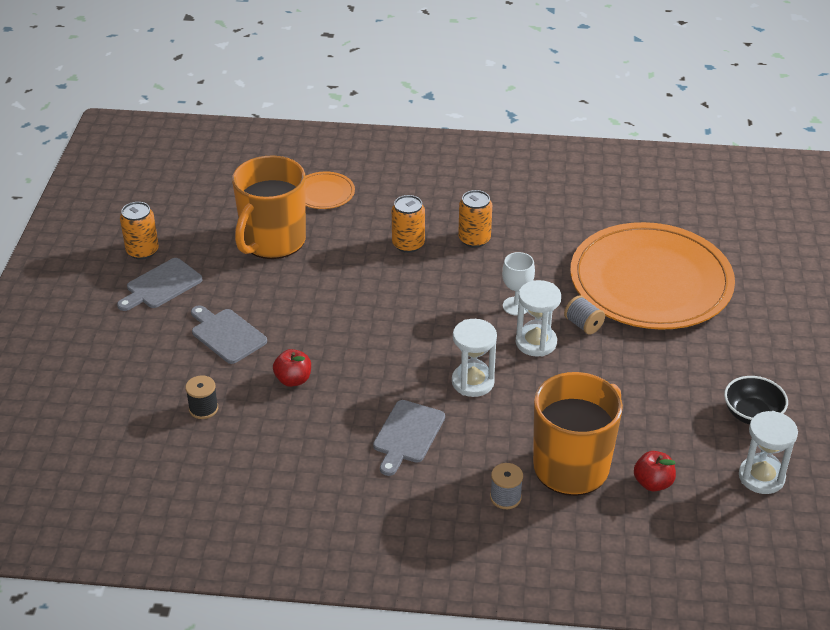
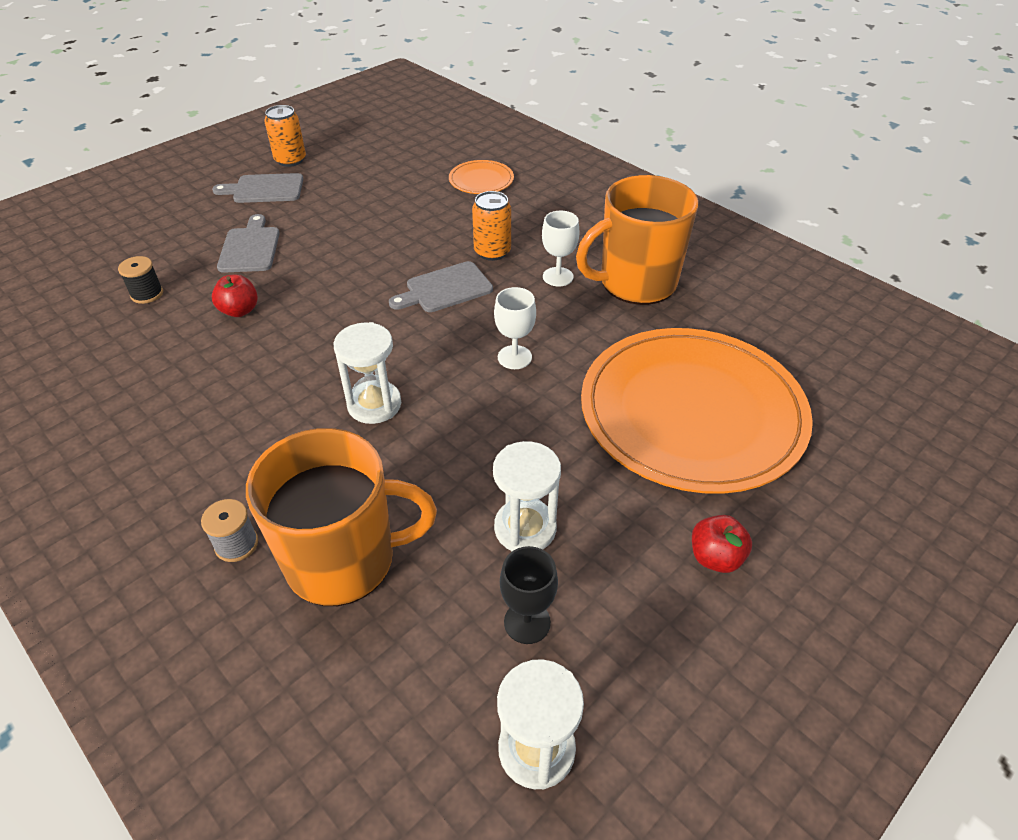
camera: 40 degrees right, 5 degrees up
(273, 241) = (388, 197): orange mug -> orange mug (636, 283)
(407, 435) = (249, 417): grey cutting board -> grey cutting board (445, 289)
(474, 239) = (558, 277): orange can -> white goblet
(536, 342) = (486, 403): white hourglass -> white hourglass (525, 528)
(583, 325) = (557, 415): grey spool -> none
(653, 483) = (398, 648): red apple -> red apple (715, 557)
(695, 432) = (527, 622): none -> black goblet
(752, 414) = (628, 651): black bowl -> none

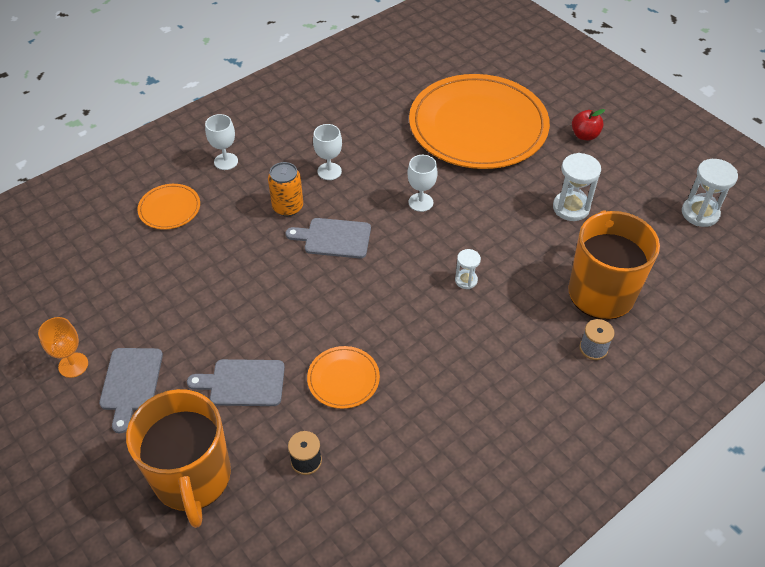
camera: 85 degrees left, 5 degrees up
(239, 310) = (343, 379): red apple -> orange plate
(290, 160) = (73, 365): orange can -> orange goblet
(374, 404) = (466, 280): white hourglass -> white hourglass, size x0.58
(445, 289) = (334, 238): grey cutting board -> grey cutting board turned 120 degrees clockwise
(527, 622) = (632, 211): black goblet -> none
(558, 204) = (226, 161): none -> white goblet
(636, 283) = (344, 131): orange mug -> orange mug (192, 478)

